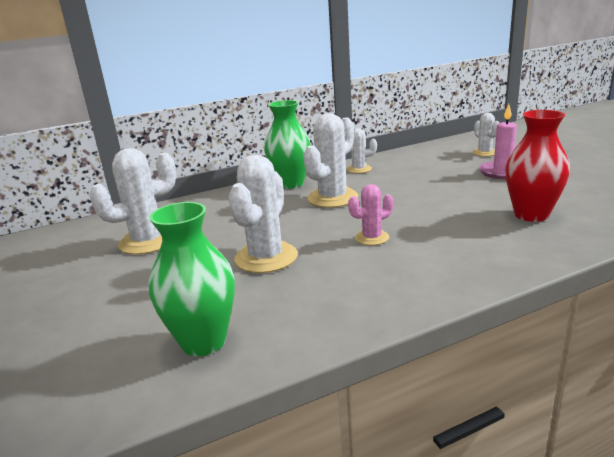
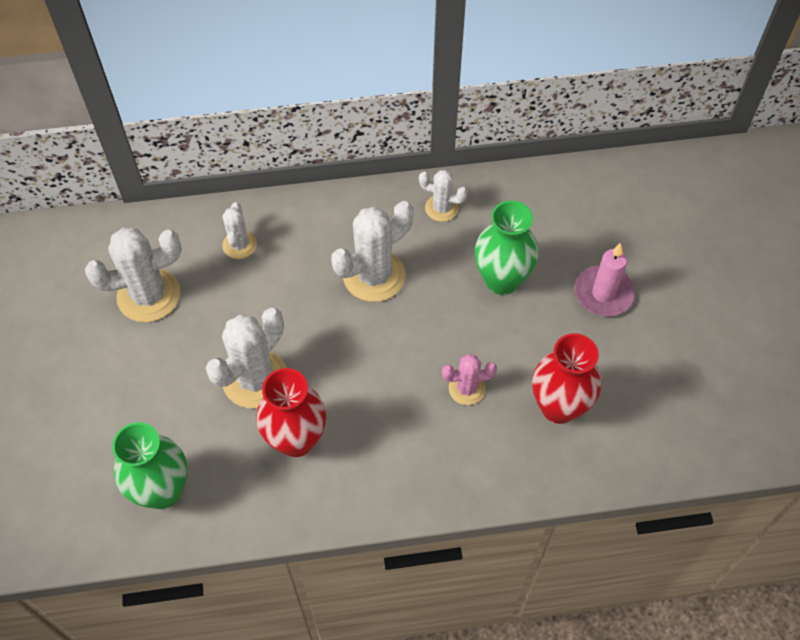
camera: 15 degrees right, 35 degrees up
(291, 184) = (342, 216): green vase -> green vase (501, 280)
(326, 278) = (296, 440): none -> red vase
(372, 238) = (372, 384): pink cactus -> pink cactus (467, 388)
(484, 153) = (623, 226): white cactus -> white cactus (239, 245)

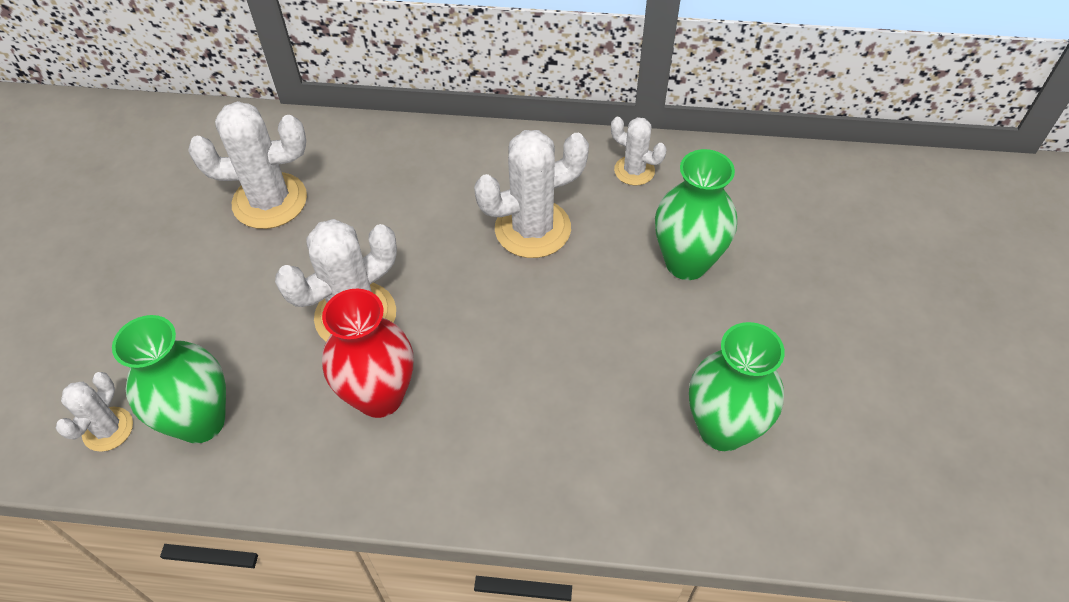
camera: 15 degrees right, 5 degrees down
(239, 245) = (389, 167): white cactus -> white cactus (108, 429)
(467, 388) = (609, 381): pink cactus -> none
(558, 407) = (722, 429): red vase -> green vase
(603, 293) = (813, 303): pink candle -> none

